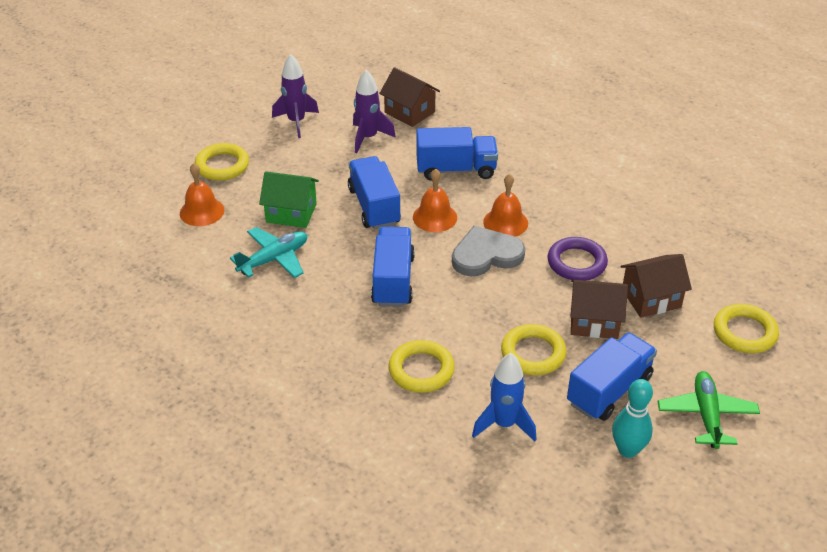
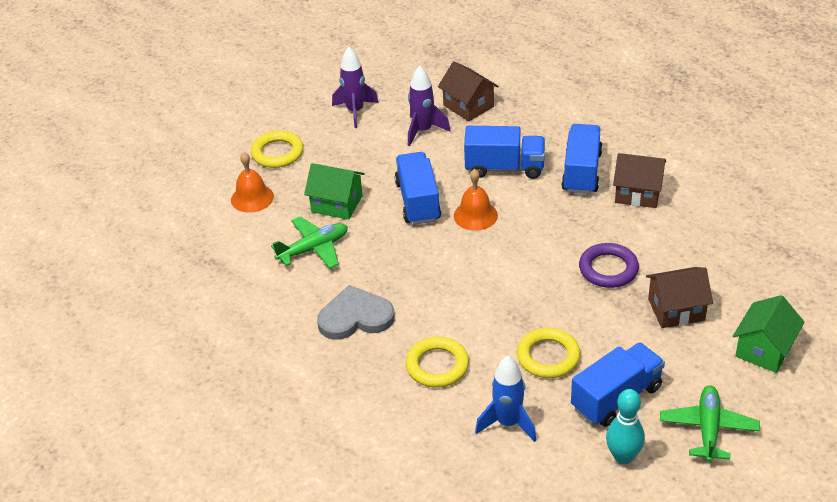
camera: 10 degrees right, 0 degrees up
(274, 259) = (313, 249): turquoise plane -> green plane
(393, 280) = (424, 276): blue truck -> blue truck (581, 172)
(486, 255) = (519, 256): grey heart -> grey heart (355, 317)
(505, 222) = (544, 224): orange bell -> none
(594, 321) = (614, 329): brown house -> brown house (637, 193)
(744, 332) = (764, 349): yellow ring -> green house

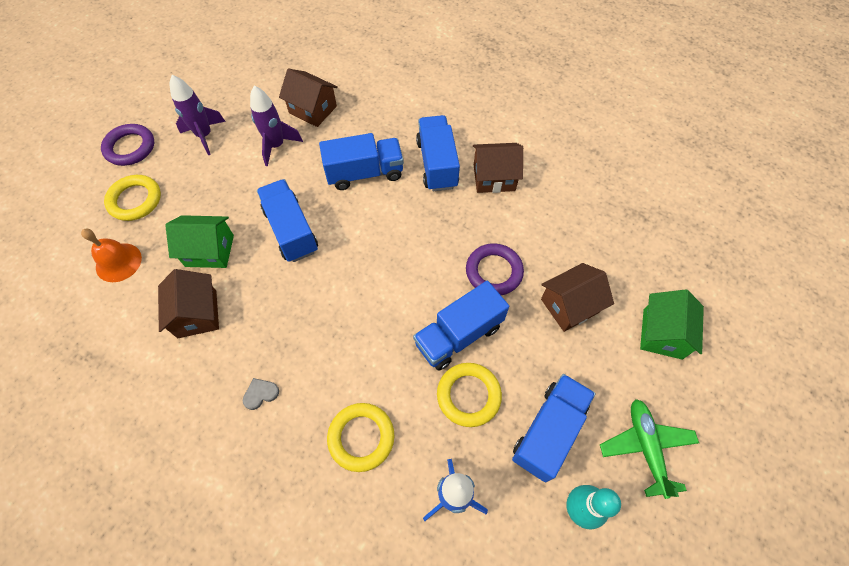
camera: 20 degrees left, 20 degrees up
(282, 110) = (130, 147): none -> purple ring
(313, 249) = (197, 314): green plane -> brown house
(355, 317) = (260, 394): grey heart -> grey heart, size x0.44
(475, 215) = (351, 235): orange bell -> none
(555, 311) = (458, 335): none -> blue truck

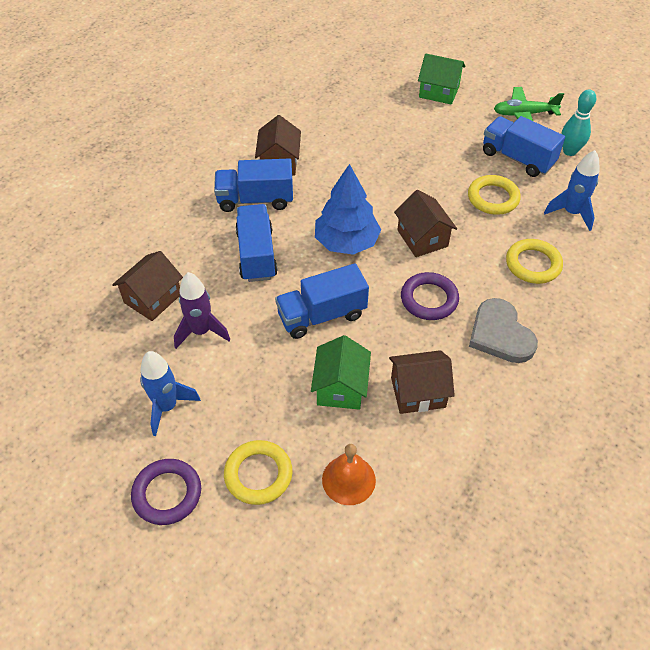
camera: 85 degrees left, 10 degrees down
(205, 136) = (167, 407): purple rocket -> blue rocket
(260, 394) = (500, 334): grey heart -> grey heart, size x2.26
(385, 244) = (346, 242): none -> blue tree
(458, 335) = (440, 199): blue truck -> none
(494, 271) = (381, 173): purple ring -> purple ring (429, 299)
(569, 306) = (414, 134): brown house -> brown house (422, 238)

